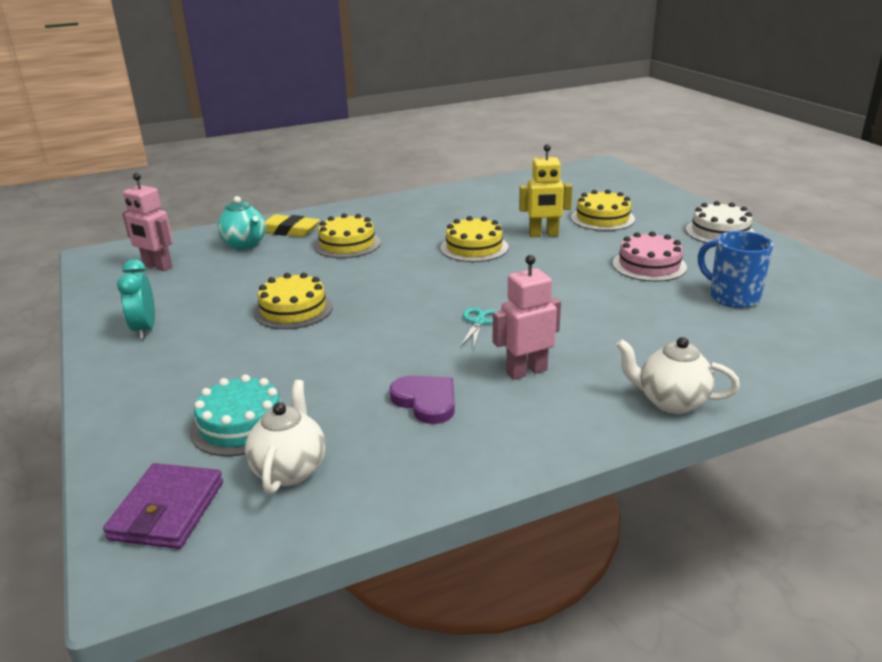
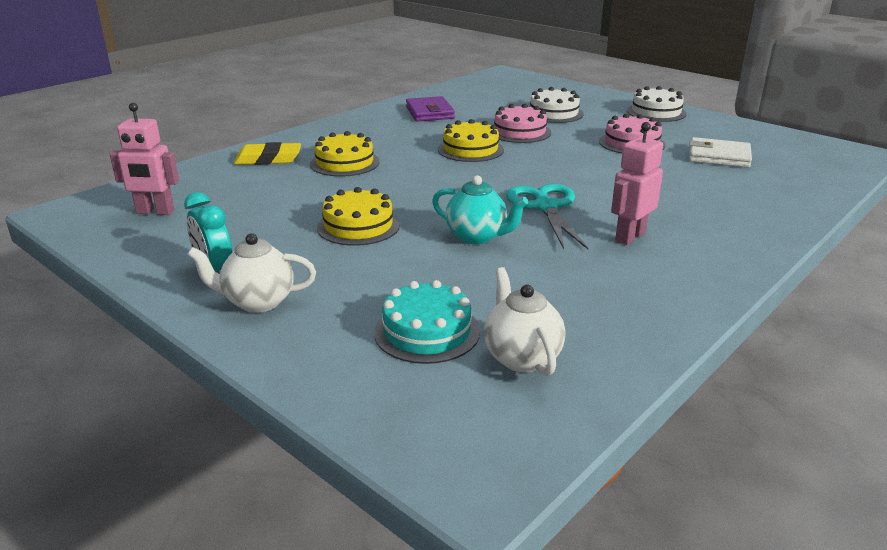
camera: 25 degrees left, 0 degrees up
(167, 510) = (444, 421): purple wallet -> purple wallet (429, 113)
(245, 244) = (234, 178): turquoise teapot -> turquoise teapot (477, 237)
(426, 401) = (575, 276): purple heart -> none
(479, 322) = (545, 206): turquoise scissors -> turquoise scissors, size x1.88
(543, 235) = (519, 132): yellow robot -> pink cake
(602, 218) = (554, 113): yellow cake -> white cake
(671, 402) = (762, 237): white teapot -> white teapot (258, 302)
(732, 297) = (718, 157): blue mug -> white wallet

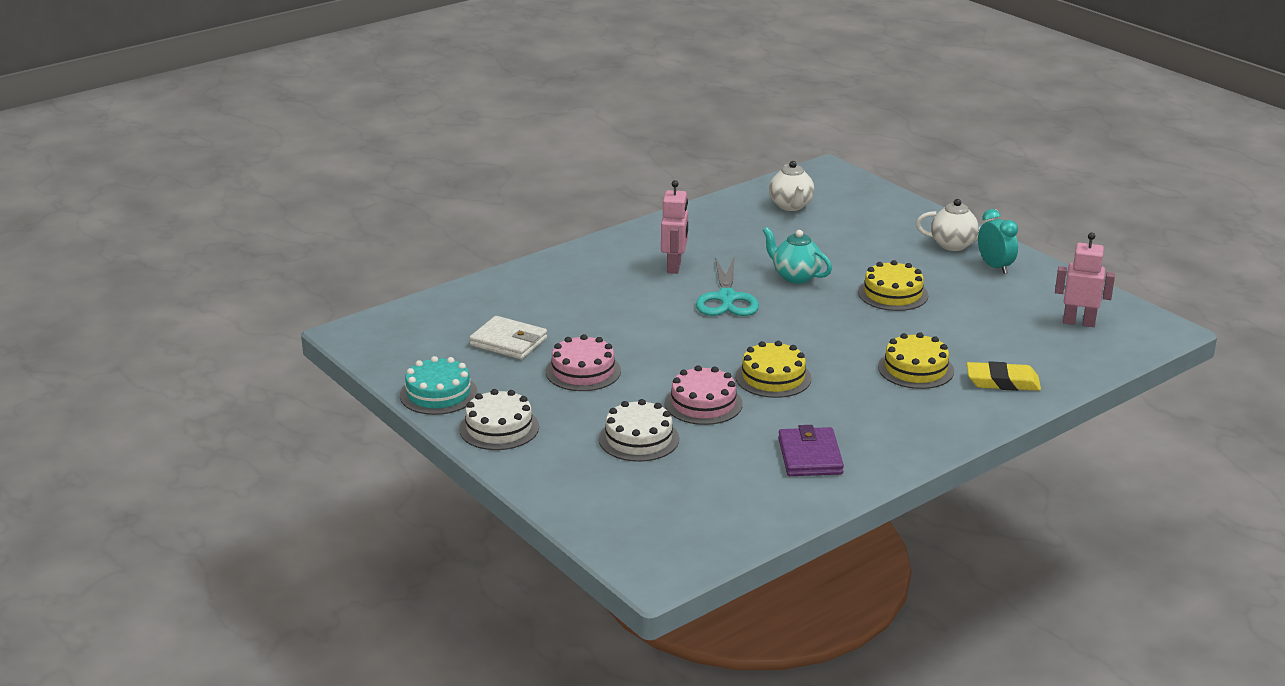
camera: 170 degrees left, 0 degrees up
(427, 331) = (843, 221): turquoise cake -> turquoise cake (438, 394)
(629, 237) = (674, 267): pink robot -> pink robot turned 45 degrees counterclockwise

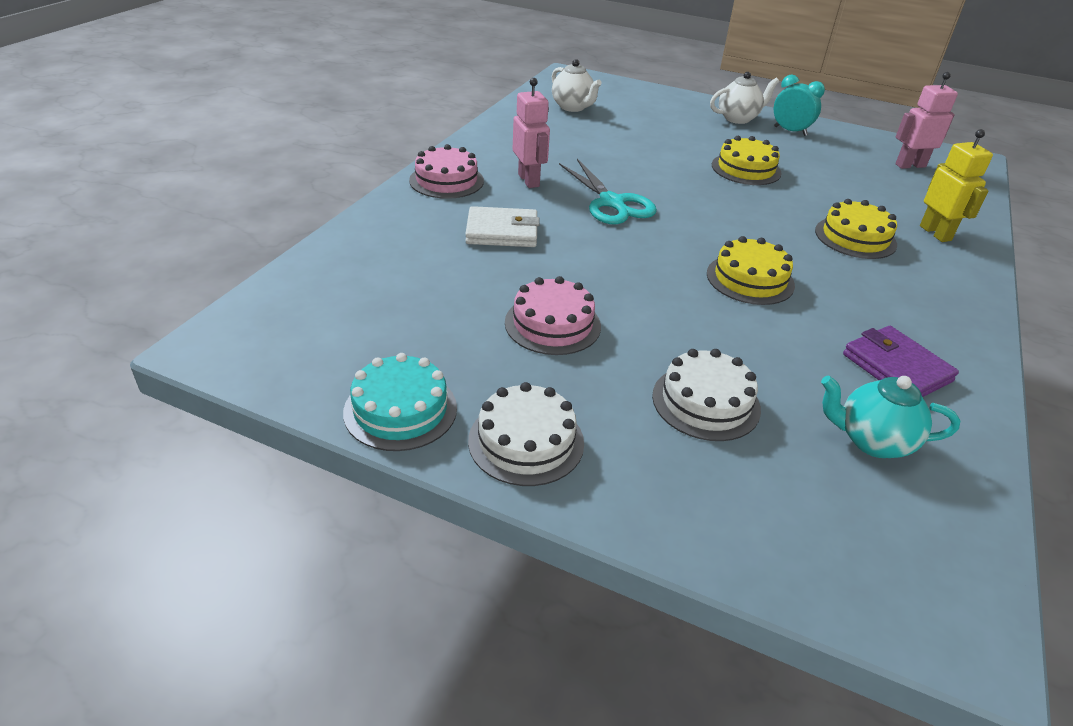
camera: 30 degrees left, 10 degrees up
(508, 342) = (431, 307): white wallet -> white wallet (502, 232)
(703, 403) = (720, 330): pink cake -> pink cake (446, 180)
(795, 276) = (648, 169): turquoise teapot -> turquoise teapot (872, 441)
(1002, 382) = (935, 233): yellow eraser -> yellow robot

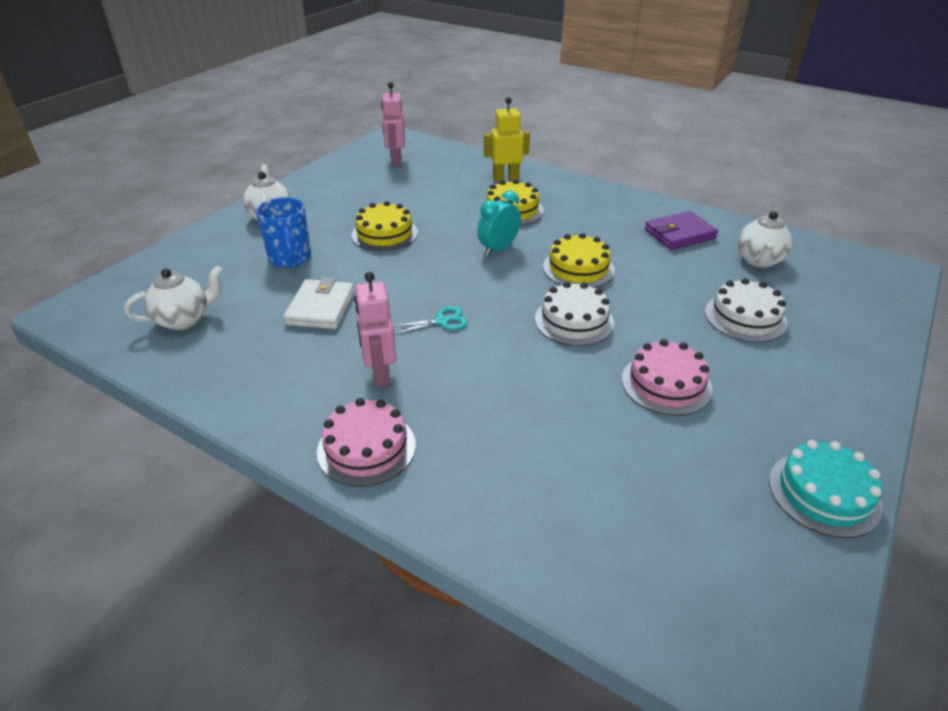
camera: 80 degrees left, 0 degrees up
(502, 232) = (500, 405): white wallet -> white wallet (321, 308)
(526, 441) = (828, 414): white cake -> white cake (574, 321)
(529, 180) = (380, 375): pink robot -> pink robot turned 90 degrees counterclockwise
(612, 203) = (442, 321): turquoise scissors -> turquoise scissors, size x0.53
(675, 133) = (290, 258): none -> blue mug
(790, 131) = (311, 196): turquoise clock -> turquoise clock (498, 249)
(872, 441) = (759, 261): turquoise teapot -> white teapot

